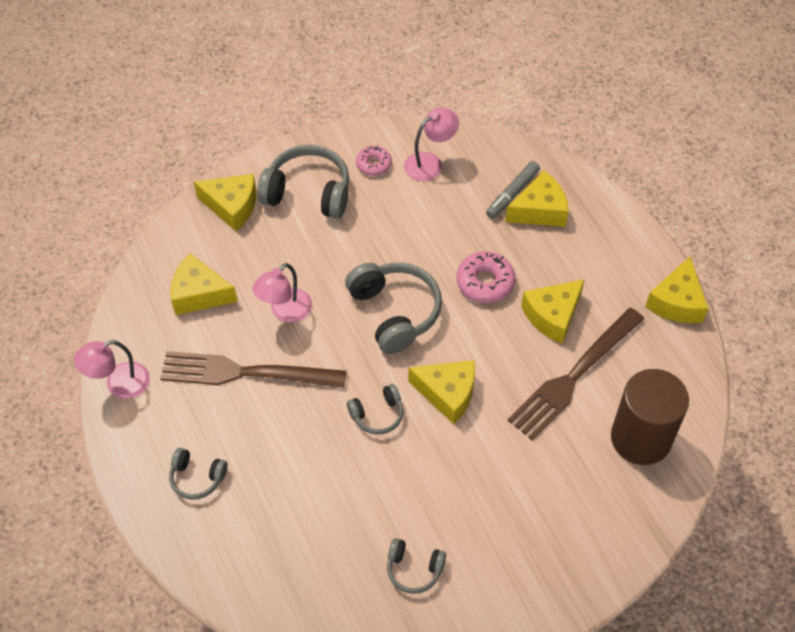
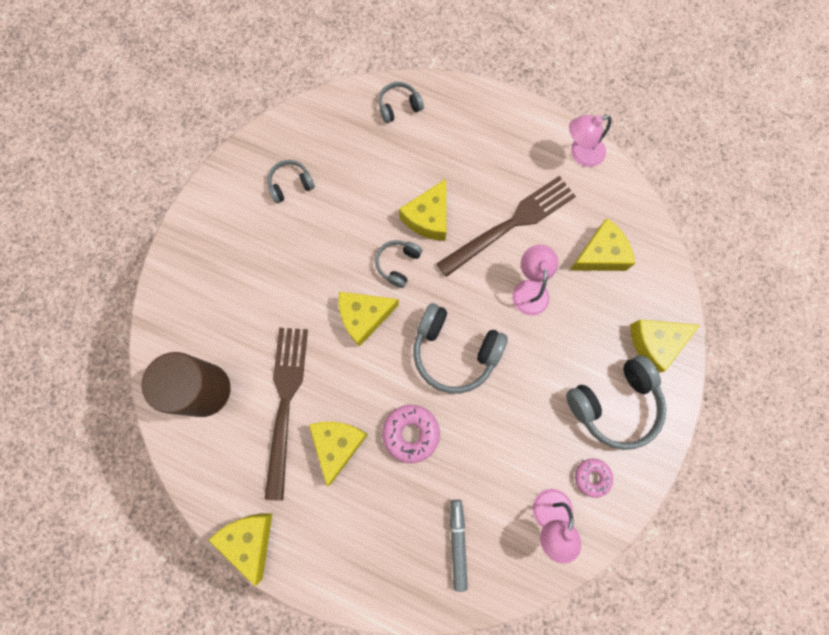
camera: 140 degrees right, 20 degrees up
(119, 384) = (580, 154): pink lamp -> pink lamp turned 135 degrees counterclockwise
(197, 478) = (471, 137): grey headphones -> grey headphones (399, 106)
(540, 210) = (422, 544): yellow cheese -> yellow cheese (428, 218)

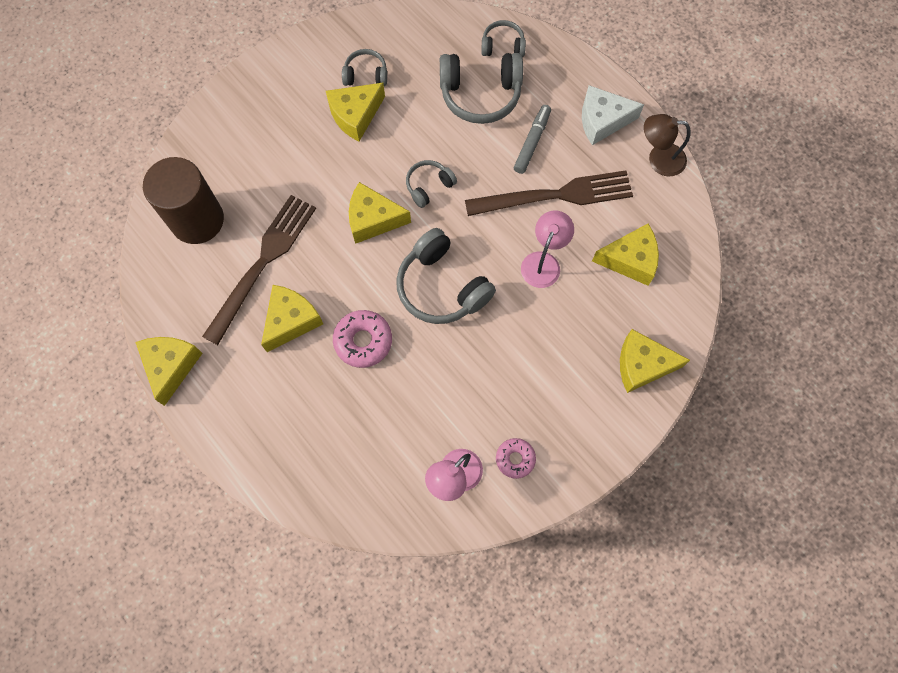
camera: 25 degrees right, 5 degrees down
(428, 218) = (479, 157): yellow cheese -> yellow cheese (355, 115)
(457, 543) = (356, 458): grey marker -> grey marker (532, 142)
(517, 139) = (602, 121): none -> white cheese
(580, 154) = (658, 159): pink lamp -> brown lamp
(614, 404) = (571, 402): grey headphones -> grey headphones (480, 94)

